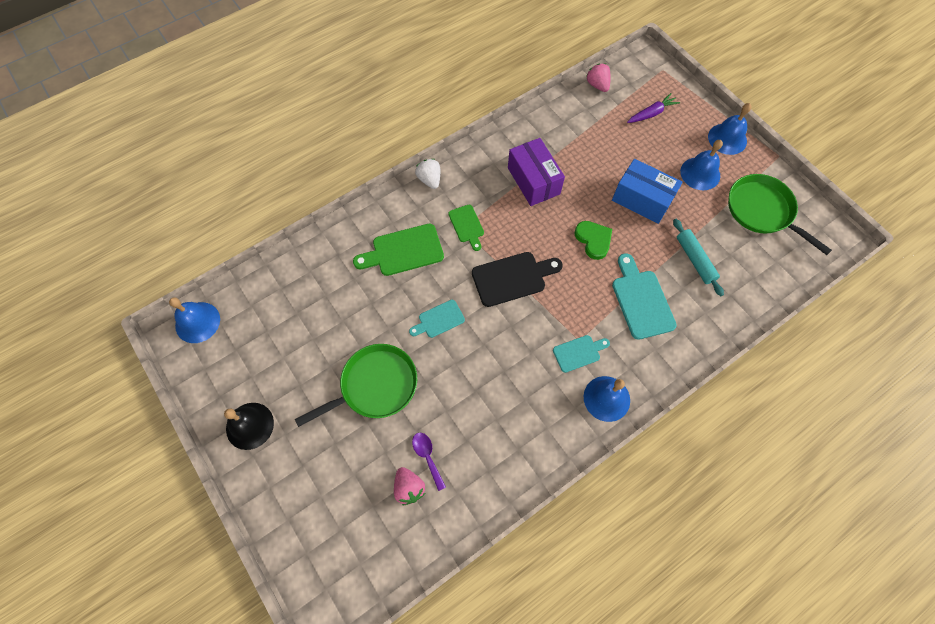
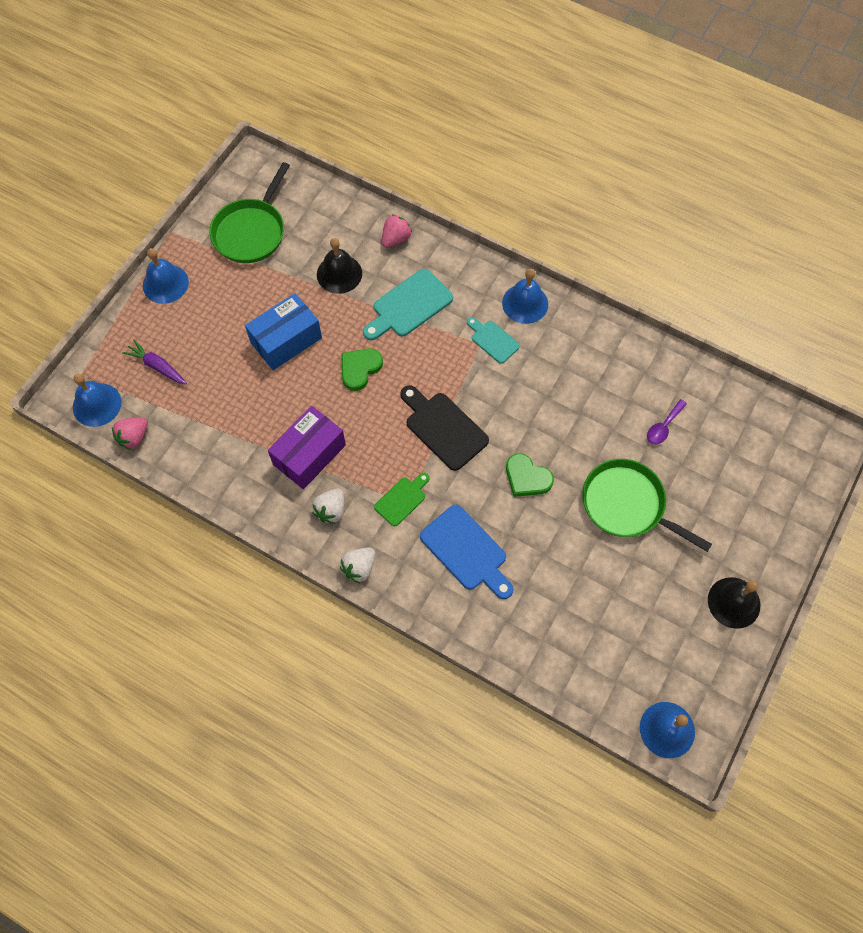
camera: 115 degrees left, 0 degrees up
(403, 251) = (466, 551): green cutting board -> blue cutting board
(409, 488) = (698, 429): pink strawberry -> pink strawberry (396, 239)
(439, 320) = (527, 478): turquoise cutting board -> green heart
(482, 178) = (331, 510): none -> white strawberry
(642, 199) = (286, 340): blue box -> blue box turned 45 degrees clockwise
(695, 260) = (339, 274): turquoise rolling pin -> black bell
(700, 173) = (226, 297): blue bell -> blue bell (97, 404)

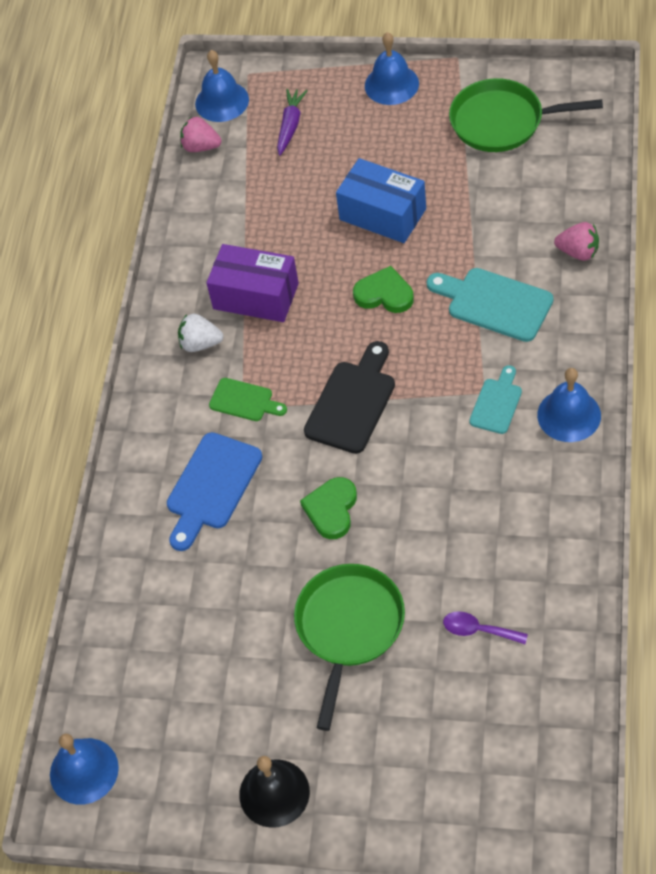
camera: 75 degrees right, 10 degrees down
(339, 274) = (497, 221): black bell -> none
(359, 568) = (147, 397): white strawberry -> none

